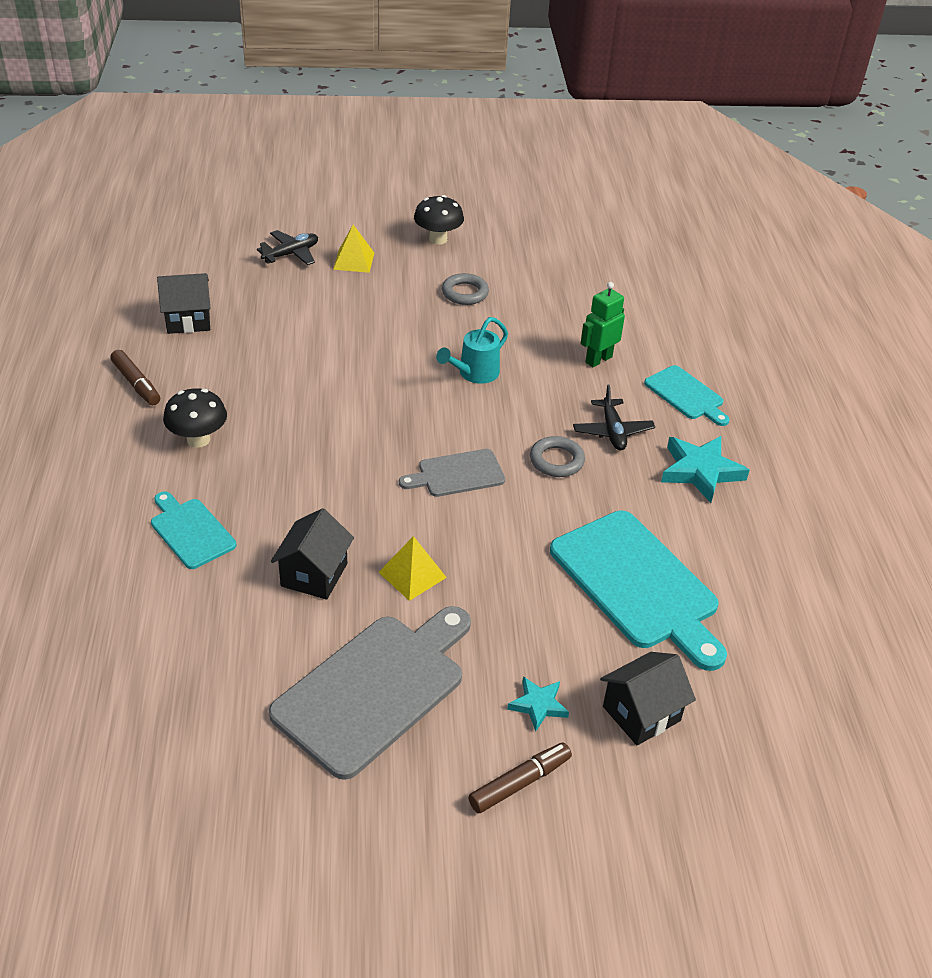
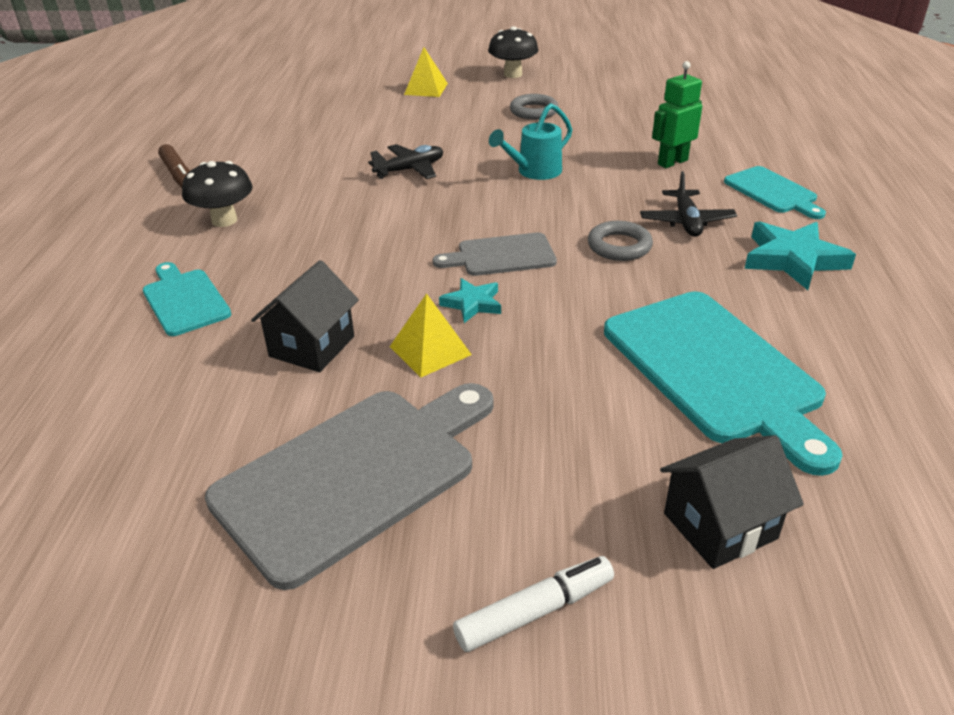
camera: 10 degrees right, 5 degrees down
(188, 320) = (249, 129): black house -> none
(291, 254) = (366, 84): black plane -> black plane (410, 170)
(520, 783) = (535, 611): brown marker -> white marker
(538, 705) = (572, 507): turquoise star -> turquoise star (472, 304)

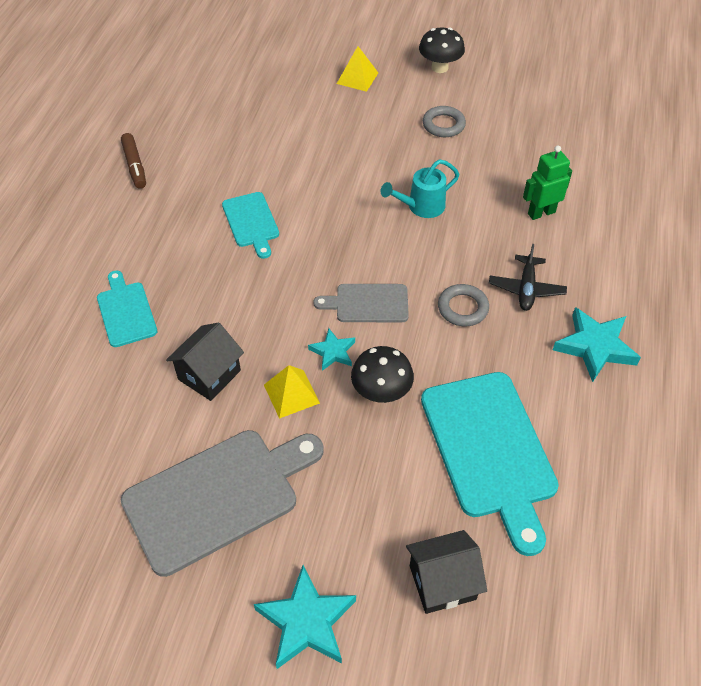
camera: 10 degrees right, 15 degrees up
(224, 220) = (164, 227): black mushroom -> black mushroom (381, 392)
(410, 170) = (320, 188): black plane -> none
(535, 611) = (306, 621): white marker -> turquoise star
(772, 192) = (612, 264): turquoise cutting board -> turquoise cutting board (251, 222)

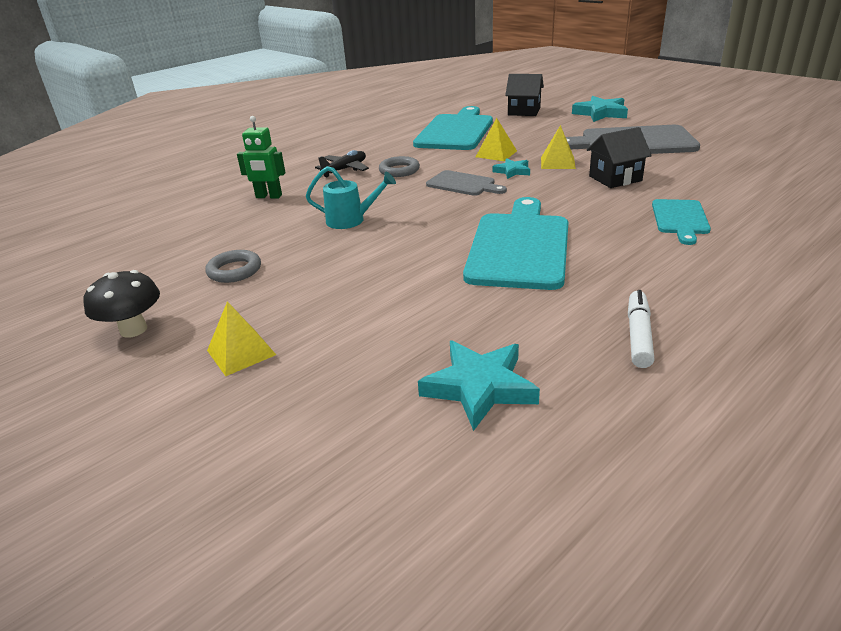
camera: 145 degrees left, 20 degrees down
(135, 166) = (638, 335): brown marker -> white marker
(251, 222) = (519, 247): turquoise cutting board -> turquoise cutting board, size x1.86
(381, 392) = (496, 154): black mushroom -> yellow pyramid
(595, 347) = (345, 146): turquoise star -> turquoise star (479, 387)

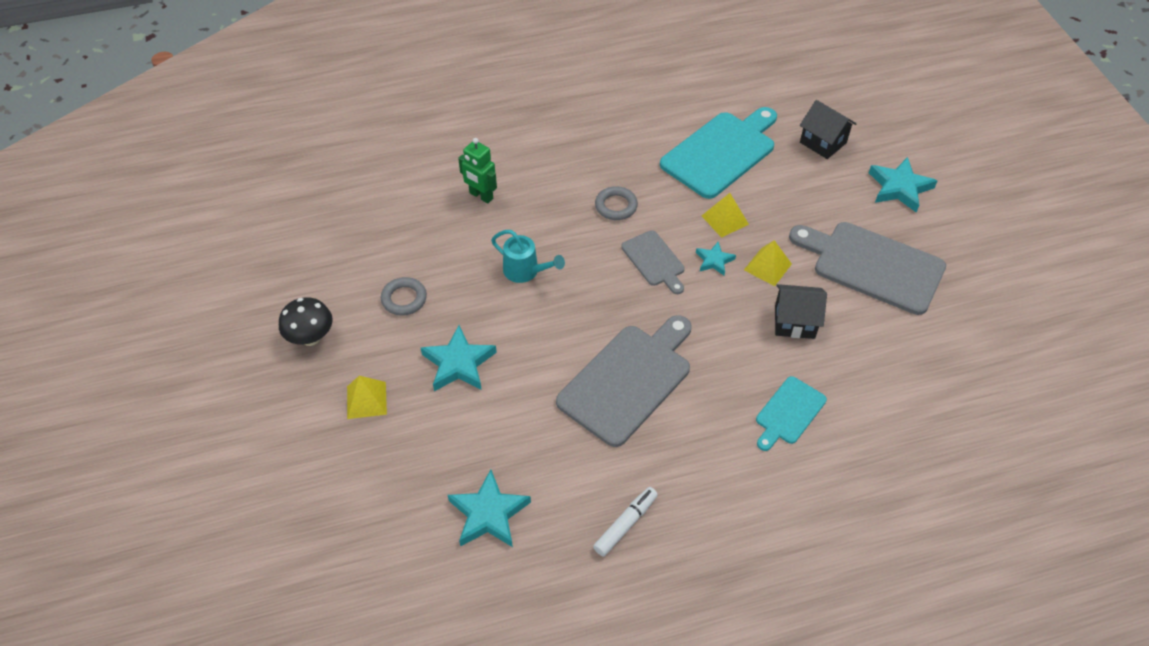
camera: 25 degrees right, 20 degrees up
(333, 291) = (459, 363): none -> turquoise star
(345, 169) = (570, 179): black plane -> none
(519, 247) = (628, 380): turquoise cutting board -> grey cutting board

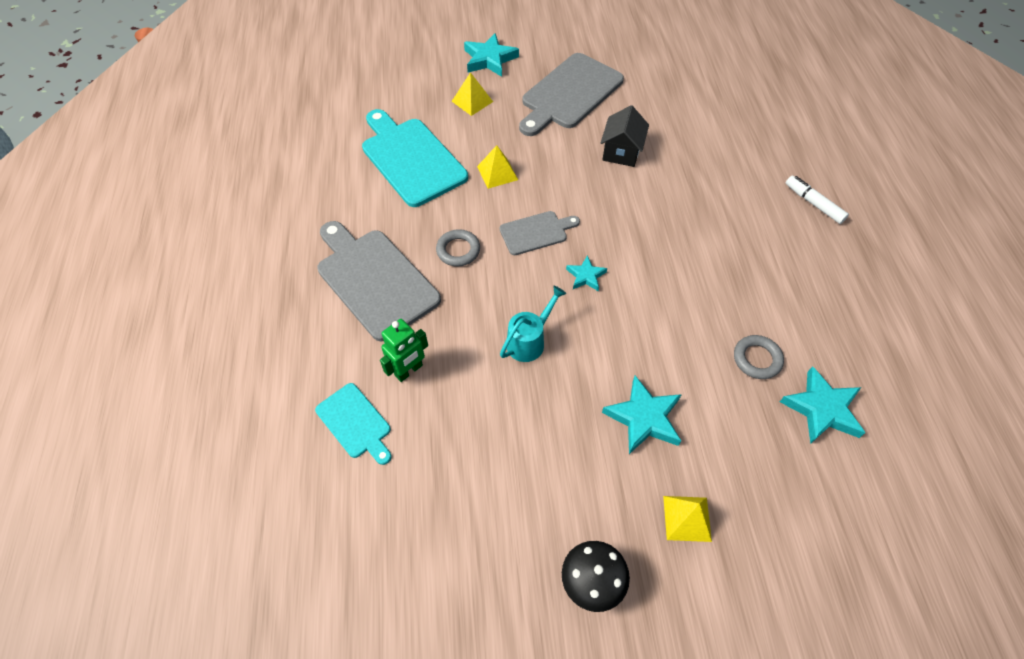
camera: 80 degrees left, 5 degrees up
(404, 299) = (548, 467): grey ring -> grey ring (757, 359)
(625, 524) = (824, 302): white marker -> white marker (813, 203)
(628, 380) = (674, 276): grey cutting board -> grey cutting board (374, 280)
(714, 260) = (544, 190): turquoise star -> turquoise star (586, 276)
(767, 266) = (558, 156): yellow pyramid -> yellow pyramid (472, 101)
(788, 413) = (712, 175): turquoise cutting board -> turquoise cutting board (355, 423)
(823, 142) = (422, 90): black house -> none

